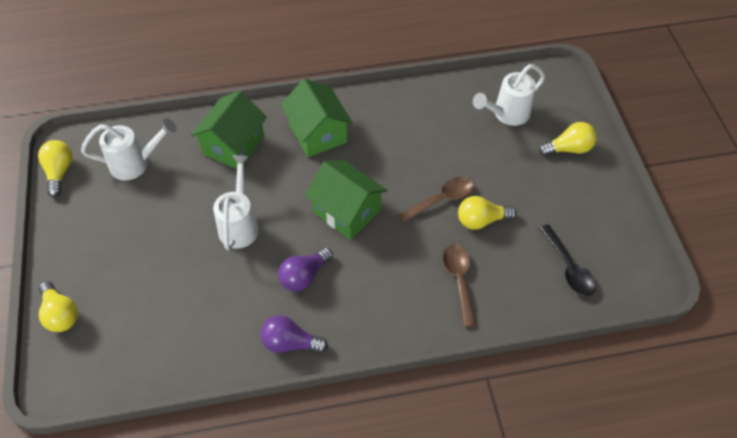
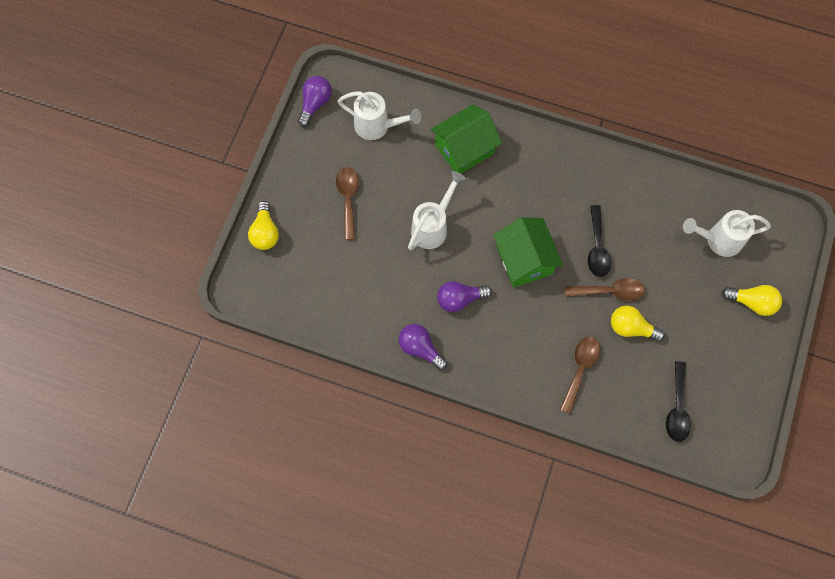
camera: 30 degrees right, 15 degrees up
(59, 172) = (315, 104): yellow light bulb -> purple light bulb
(138, 240) = (348, 199): none -> brown spoon
(318, 133) = (541, 173): green house -> none
(407, 169) = (597, 248): none -> black spoon

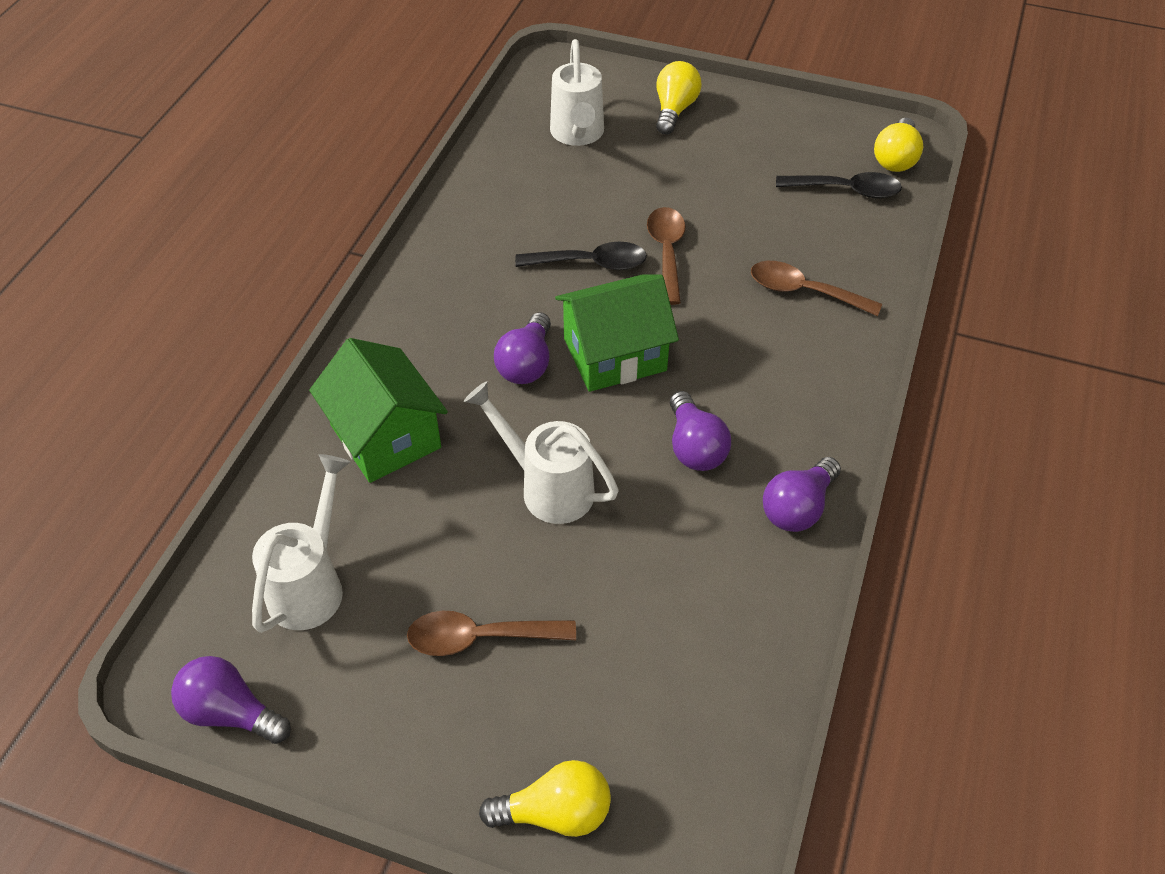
camera: 90 degrees left, 20 degrees down
(516, 214) = (526, 364): none -> purple light bulb
(631, 328) = (726, 231): yellow light bulb -> yellow light bulb (895, 158)

